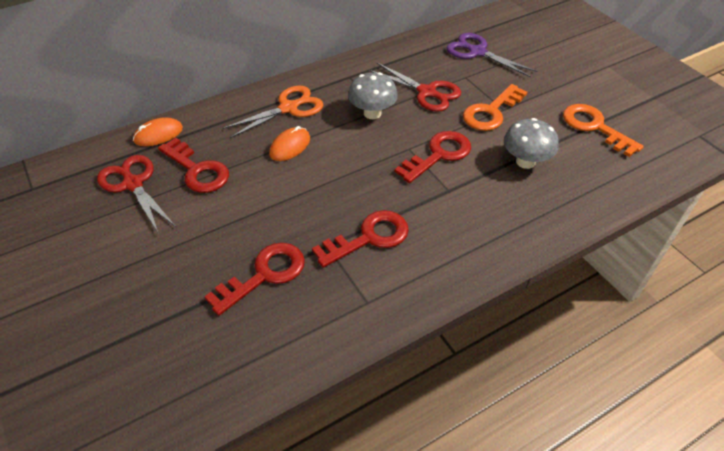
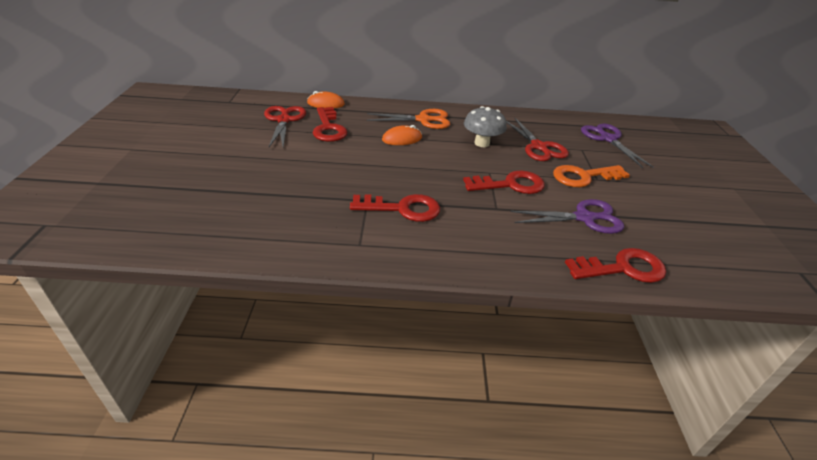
camera: 30 degrees right, 10 degrees down
(264, 275) = (308, 196): red key -> red key (623, 268)
(525, 162) = (584, 218): grey mushroom -> purple scissors
(594, 127) = (679, 222): orange key -> none

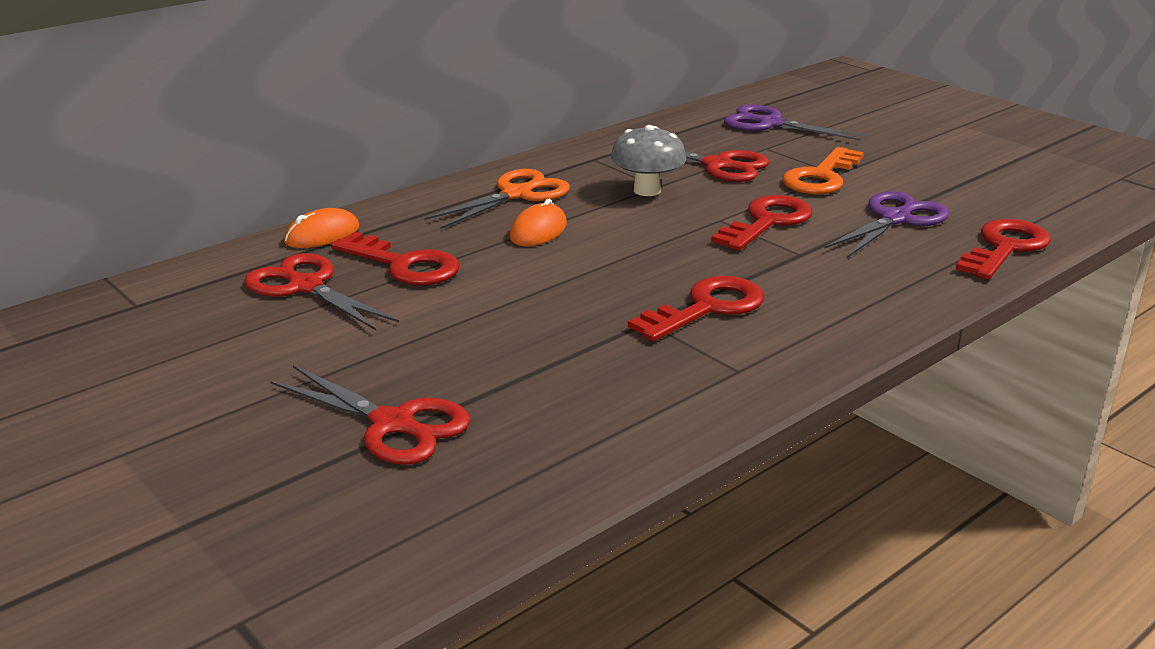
camera: 40 degrees left, 10 degrees down
(208, 186) = (393, 424): none -> red scissors

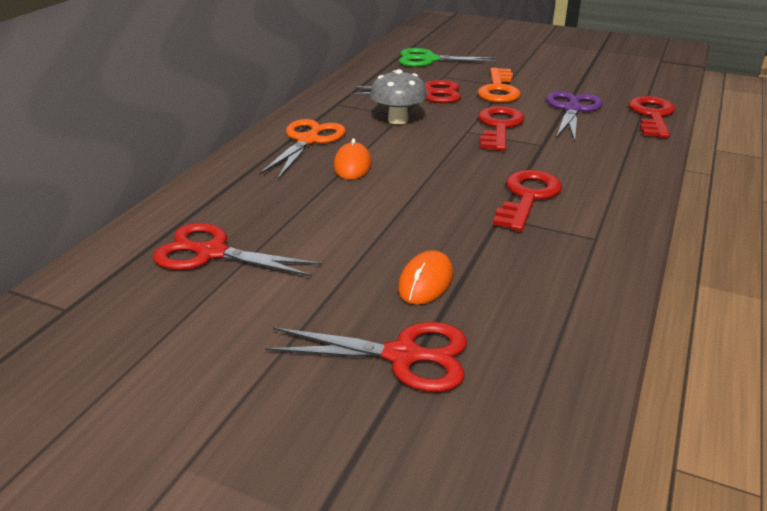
camera: 25 degrees left, 5 degrees up
(322, 235) = (183, 204): orange mouse -> orange mouse (425, 281)
(404, 265) = (277, 215): red key -> none
(770, 124) = (429, 60): purple scissors -> green scissors

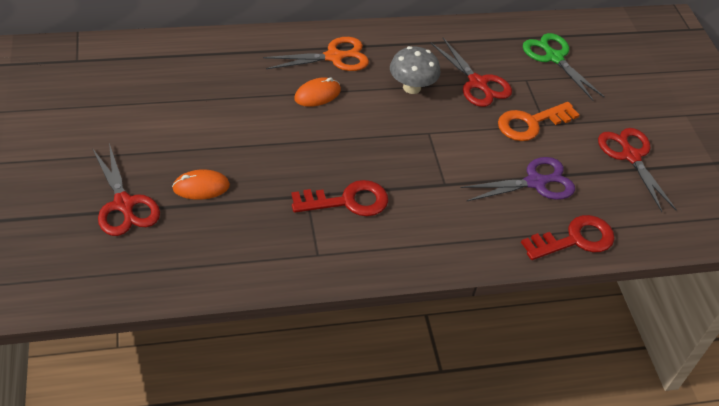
camera: 50 degrees right, 15 degrees up
(211, 253) = (163, 84): red scissors -> red scissors (630, 156)
(499, 127) = (454, 148): red key -> none

